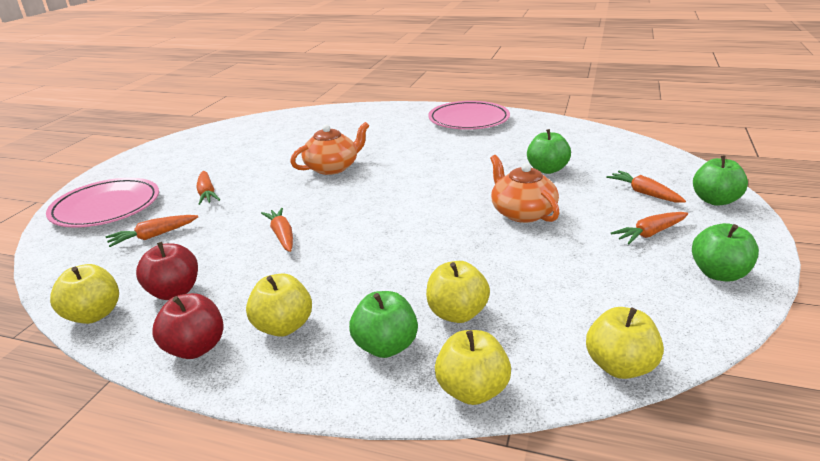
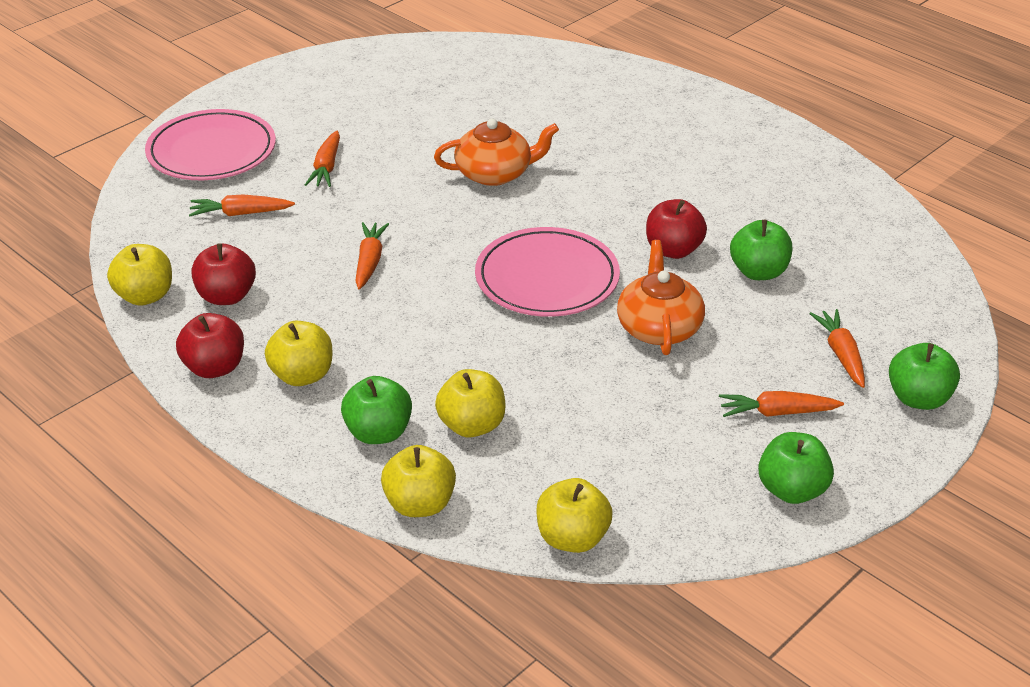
camera: 25 degrees right, 10 degrees up
(468, 120) = (744, 142): pink plate -> pink plate (547, 278)
(485, 173) = (673, 250): none -> red apple

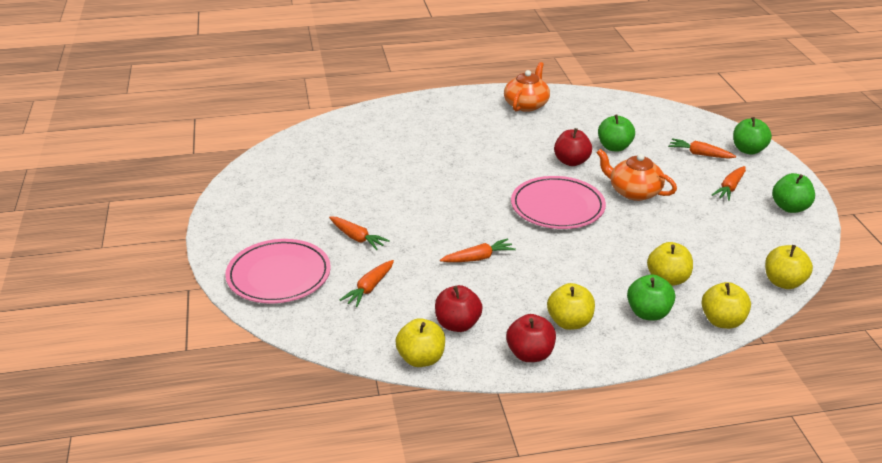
camera: 55 degrees left, 5 degrees down
(369, 261) = (478, 258): orange carrot -> orange carrot turned 120 degrees clockwise
(495, 173) = (437, 184): orange teapot -> orange teapot (526, 104)

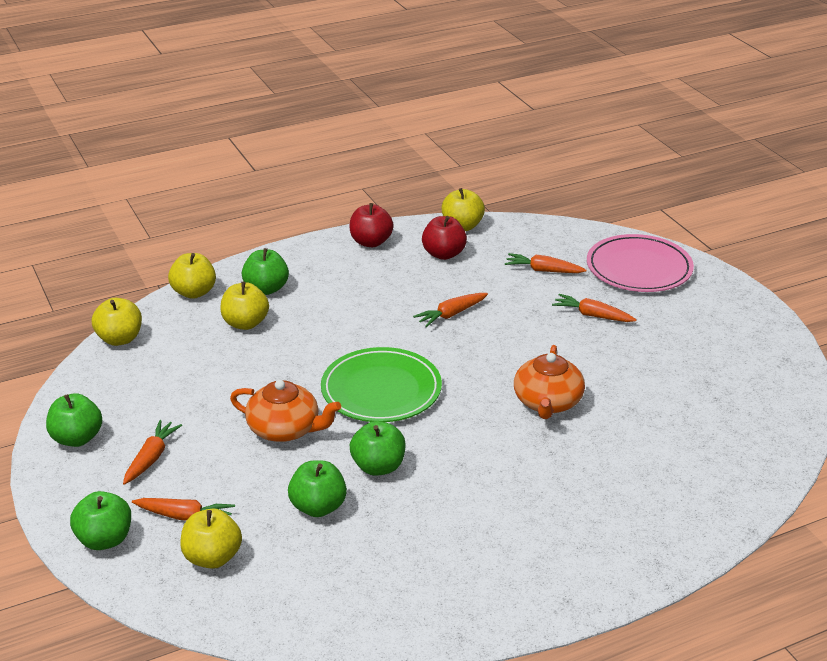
camera: 165 degrees right, 0 degrees up
(369, 288) = (543, 270): orange carrot -> orange carrot turned 90 degrees counterclockwise
(526, 104) = (484, 585): orange teapot -> orange teapot (547, 402)
(557, 207) = (381, 390): pink plate -> green plate
(569, 322) = (341, 270): yellow apple -> yellow apple (212, 557)
(571, 162) = (378, 467): red apple -> green apple

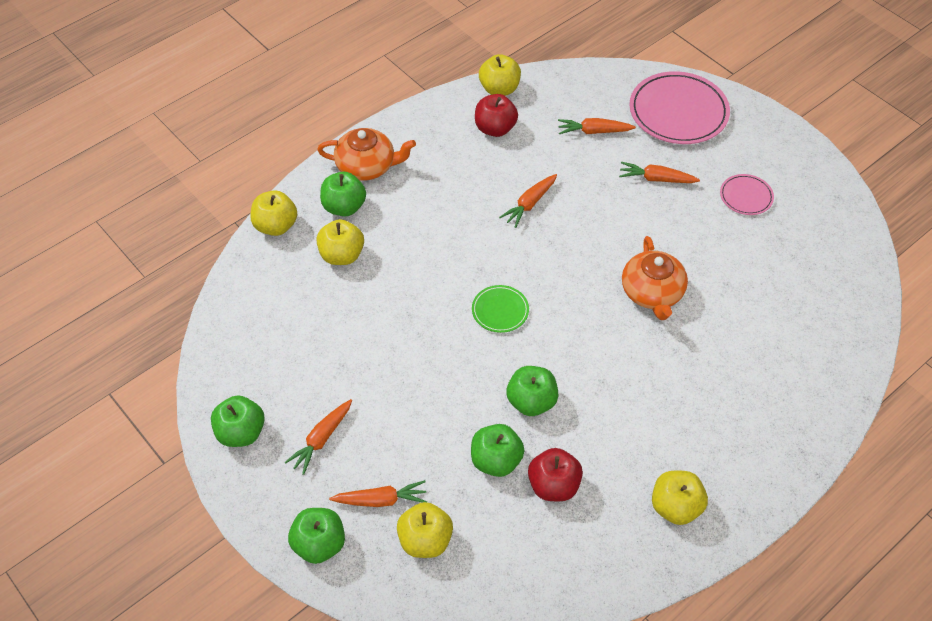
camera: 15 degrees left, 20 degrees up
(120, 339) = (228, 300): yellow apple -> yellow apple (675, 507)
(151, 458) = (321, 439): orange carrot -> orange carrot turned 150 degrees counterclockwise
(285, 429) = (431, 377): orange teapot -> orange teapot (367, 166)
(371, 242) = (421, 126): red apple -> red apple (553, 485)
(381, 390) = (500, 310): green plate -> green plate, size x0.51
(683, 343) = (746, 196): none -> pink plate

